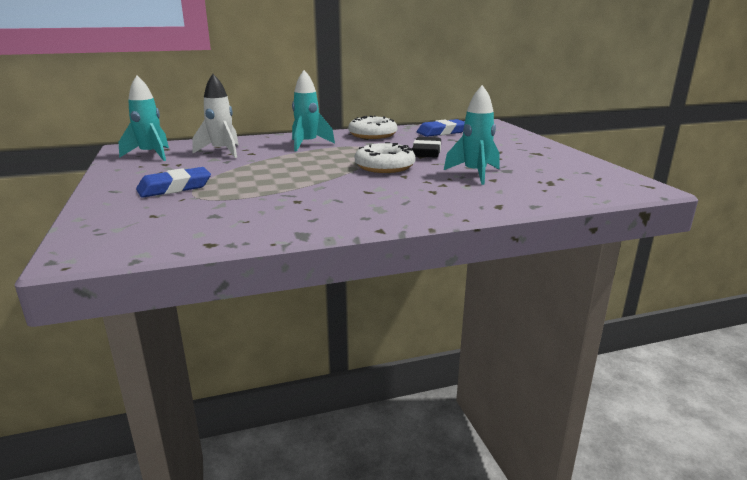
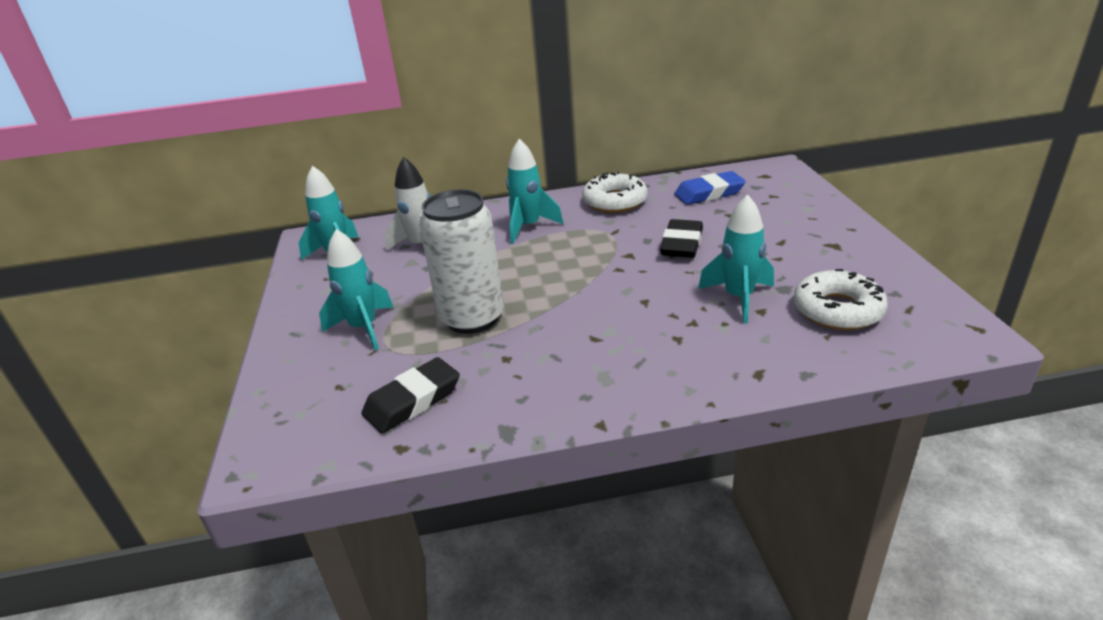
camera: 10 degrees right, 10 degrees up
(174, 188) = (364, 328): blue eraser -> turquoise rocket
(219, 221) = (412, 400): none -> black eraser
(267, 183) = (472, 318): none -> white can
(384, 166) = (622, 280): white donut -> white donut (837, 310)

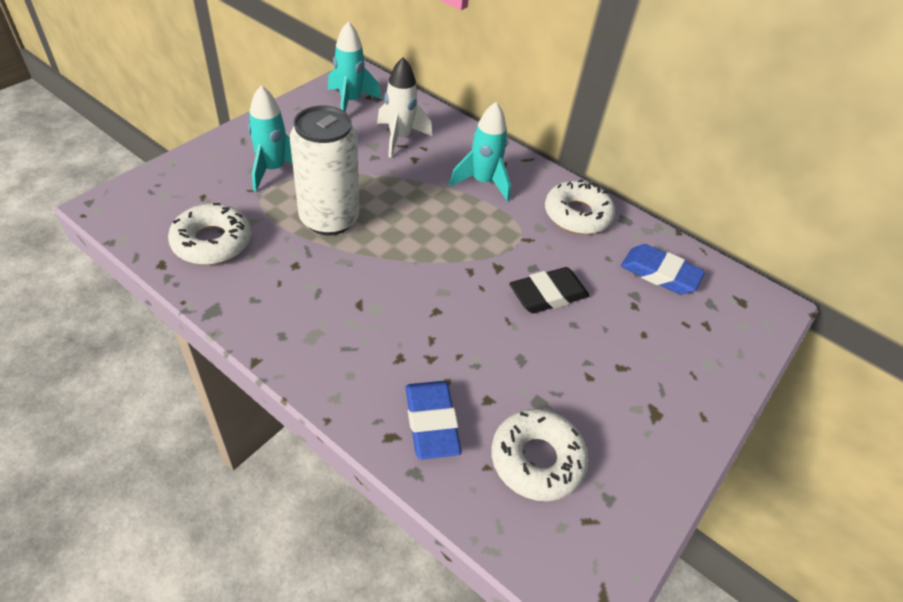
camera: 40 degrees right, 15 degrees up
(412, 400) = (212, 242): black eraser -> white donut
(738, 298) = (494, 374): turquoise rocket -> none
(761, 346) = (431, 422): none -> blue eraser

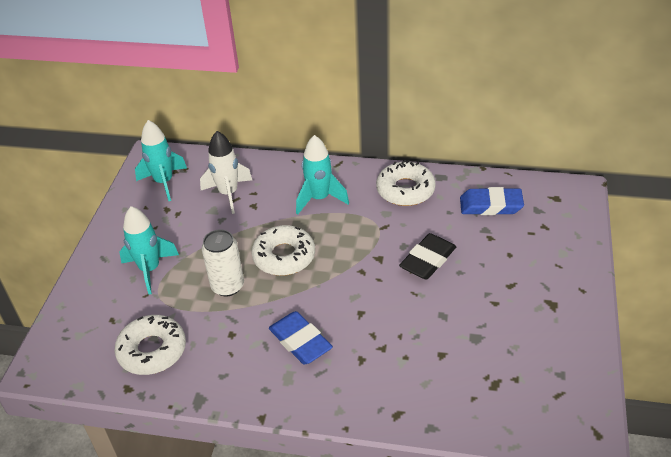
camera: 20 degrees left, 5 degrees down
(329, 219) = (227, 286): white can -> white can, size x0.65
(431, 422) = (416, 390): blue eraser -> blue eraser (300, 341)
(537, 460) = (500, 375): white donut -> white donut (284, 256)

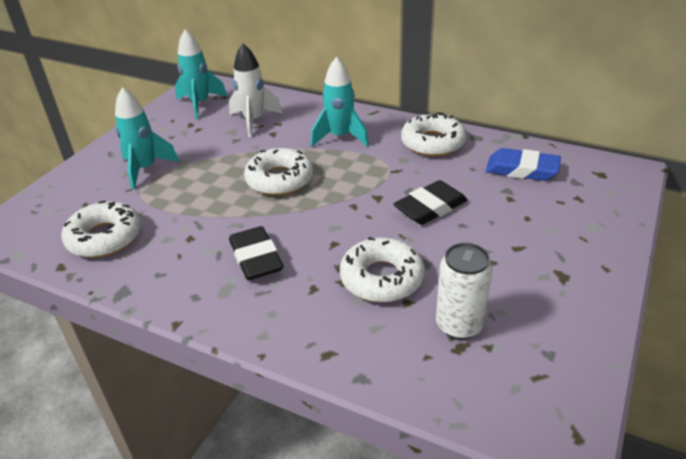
camera: 15 degrees right, 5 degrees down
(227, 286) = (210, 195): white can -> white can (459, 325)
(300, 341) = (256, 258): blue eraser -> black eraser
(413, 337) = (381, 278): none -> white donut

